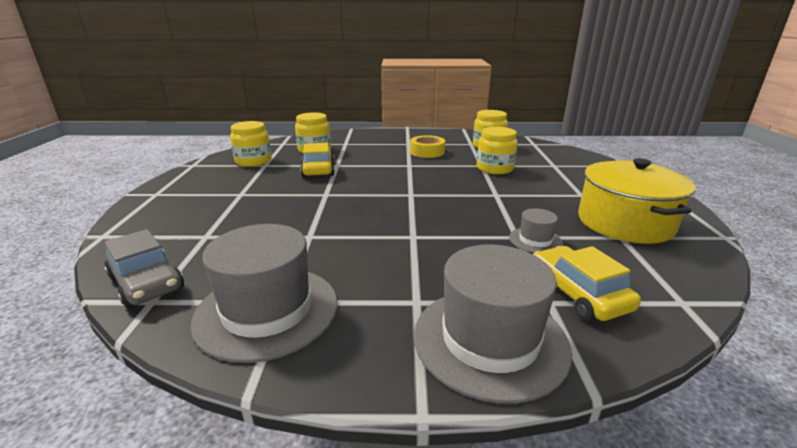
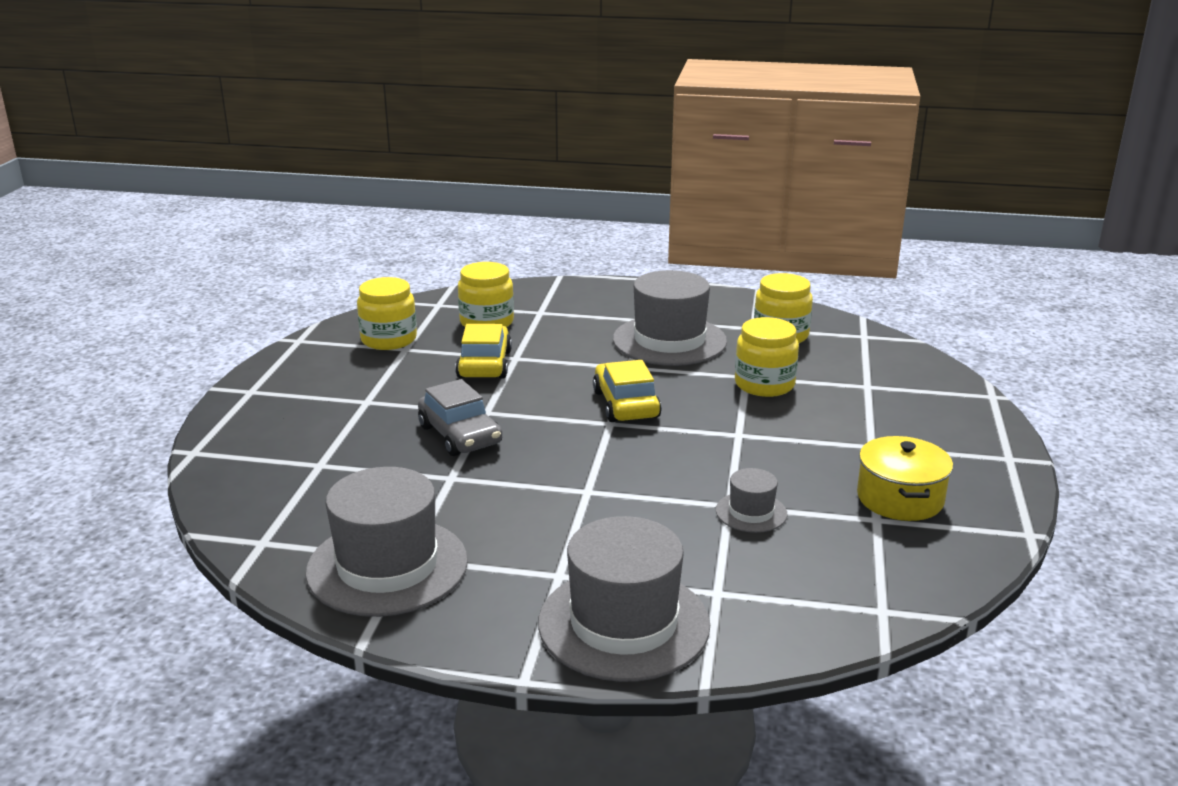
camera: 10 degrees right, 0 degrees up
(146, 282) = (254, 520): grey car -> grey car (460, 435)
(427, 152) = (669, 341): yellow tape -> grey hat
(577, 293) = (759, 586): yellow car -> yellow car (626, 404)
(624, 223) = (900, 498): yellow pot -> yellow pot, size x0.66

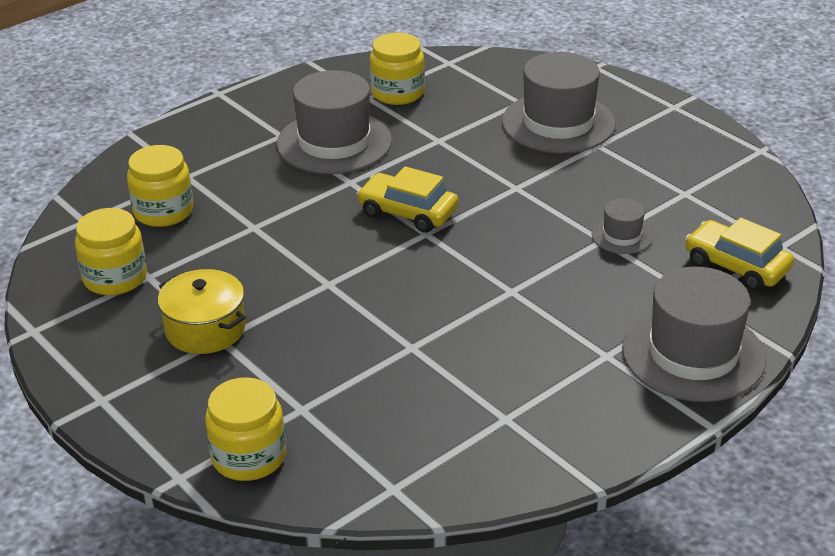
camera: 50 degrees left, 10 degrees up
(387, 566) = (506, 433): grey hat -> grey hat (558, 123)
(460, 435) = (349, 313): grey car -> none
(484, 364) = (243, 248): yellow car -> yellow car (736, 266)
(764, 384) = (461, 139): yellow jar -> yellow jar (248, 457)
(900, 498) = (672, 171): yellow pot -> yellow pot (205, 329)

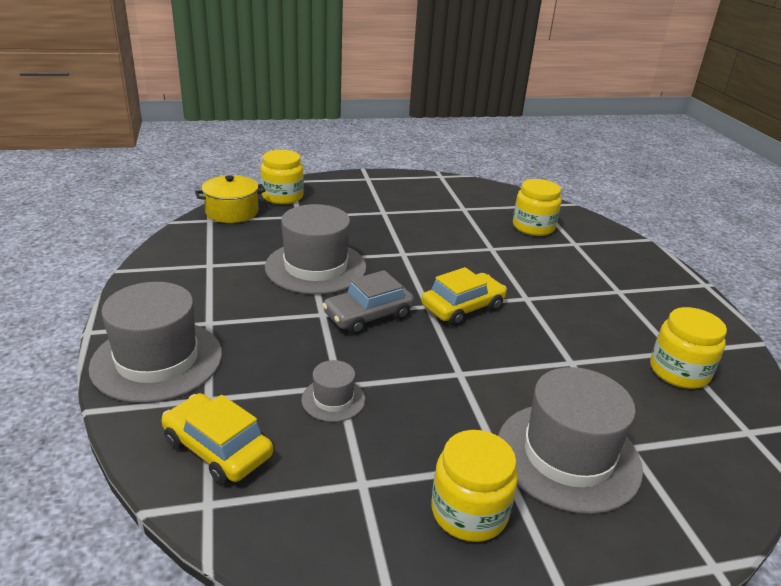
camera: 115 degrees right, 5 degrees down
(115, 278) = (470, 201): yellow jar -> yellow jar (469, 512)
(205, 329) = (396, 210): yellow pot -> yellow pot (232, 212)
(334, 142) = (594, 309): grey hat -> grey hat (316, 267)
(483, 262) = (368, 315): none -> grey car
(736, 266) = (217, 449): yellow car -> yellow car turned 120 degrees counterclockwise

